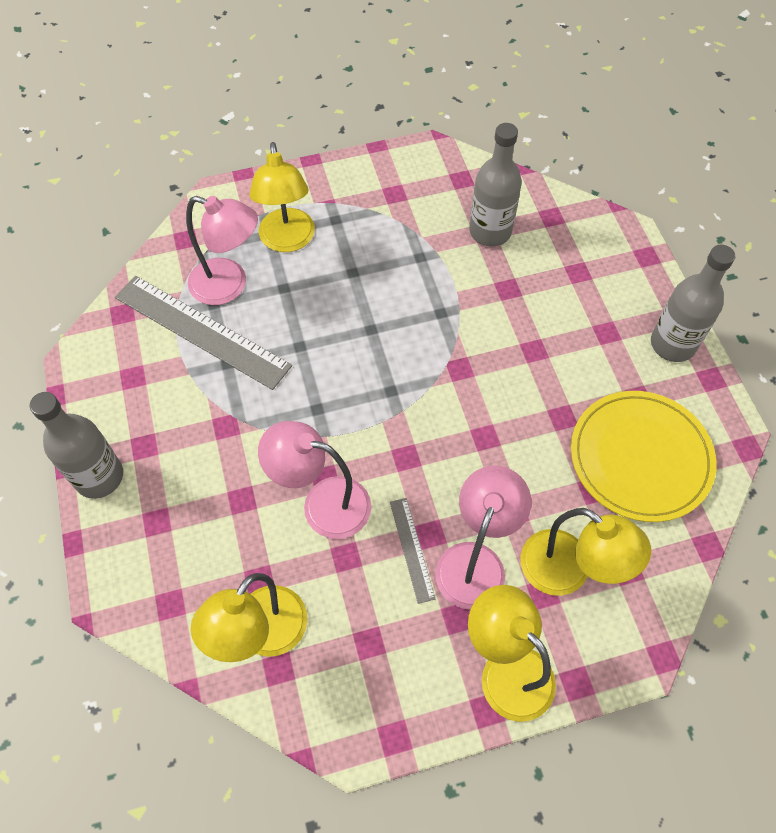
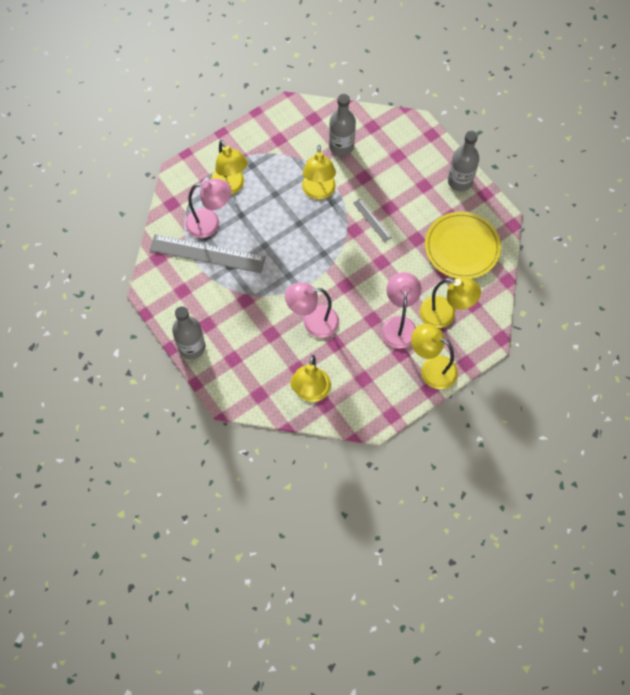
camera: 20 degrees left, 5 degrees up
(412, 549) = (366, 329): grey ruler -> grey ruler (372, 220)
(424, 290) = (318, 192): none -> yellow lamp

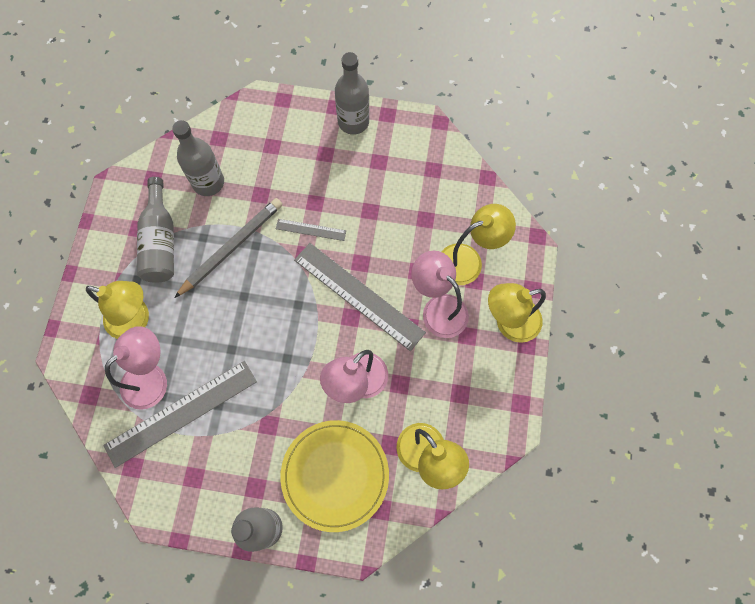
camera: 45 degrees left, 5 degrees up
(284, 156) = (160, 241): none -> grey bottle
(318, 192) = (231, 247): yellow lamp -> grey pencil
(361, 278) = (358, 296): none -> grey ruler
(462, 247) = (418, 182): yellow plate -> yellow plate (335, 475)

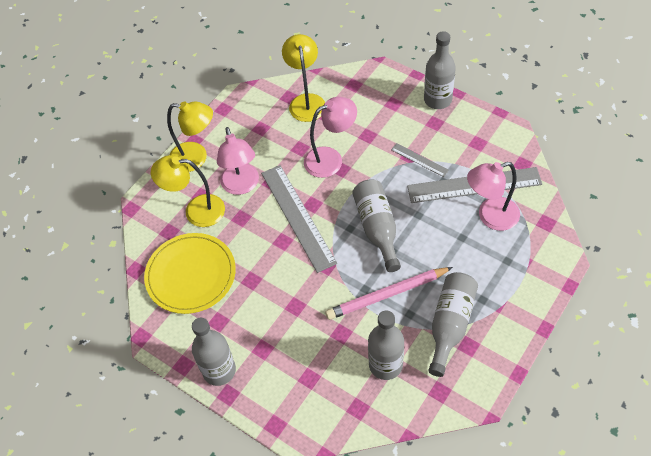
camera: 150 degrees left, 15 degrees down
(136, 321) = (492, 265): yellow lamp -> none
(231, 247) = (387, 295): grey pencil -> pink pencil
(269, 315) = (377, 228): none -> grey bottle
(311, 229) = (310, 284): grey ruler -> grey ruler (419, 160)
(335, 475) = (375, 112): yellow plate -> yellow plate (191, 275)

